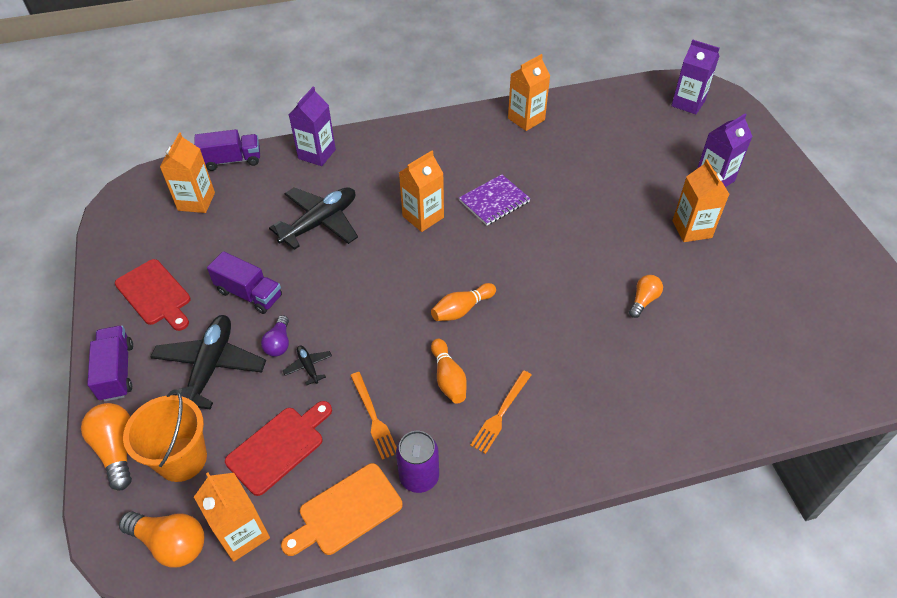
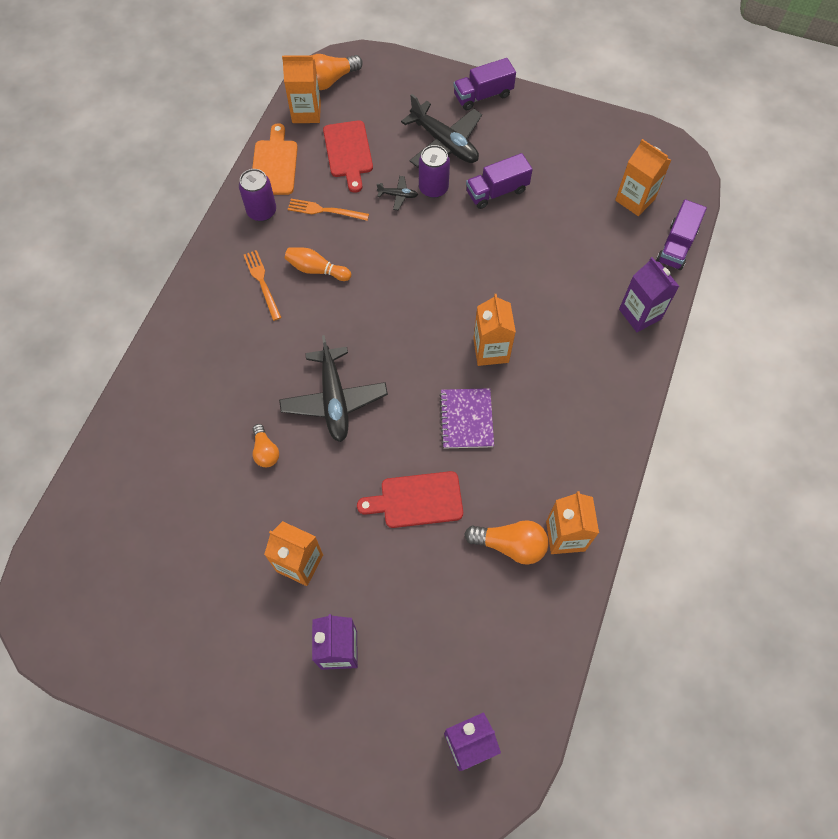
camera: 125 degrees right, 15 degrees up
(117, 371) = (483, 95): purple truck -> purple truck turned 135 degrees clockwise
(117, 449) = (418, 77): orange light bulb -> orange light bulb (510, 545)
(155, 294) = (541, 137): red cutting board -> red cutting board (416, 500)
(182, 459) = (383, 104): orange bucket -> none
(279, 343) = (433, 188): purple light bulb -> purple can
(320, 223) = (542, 272): black plane -> black plane (334, 400)
(462, 309) = (368, 316): orange bowling pin -> none

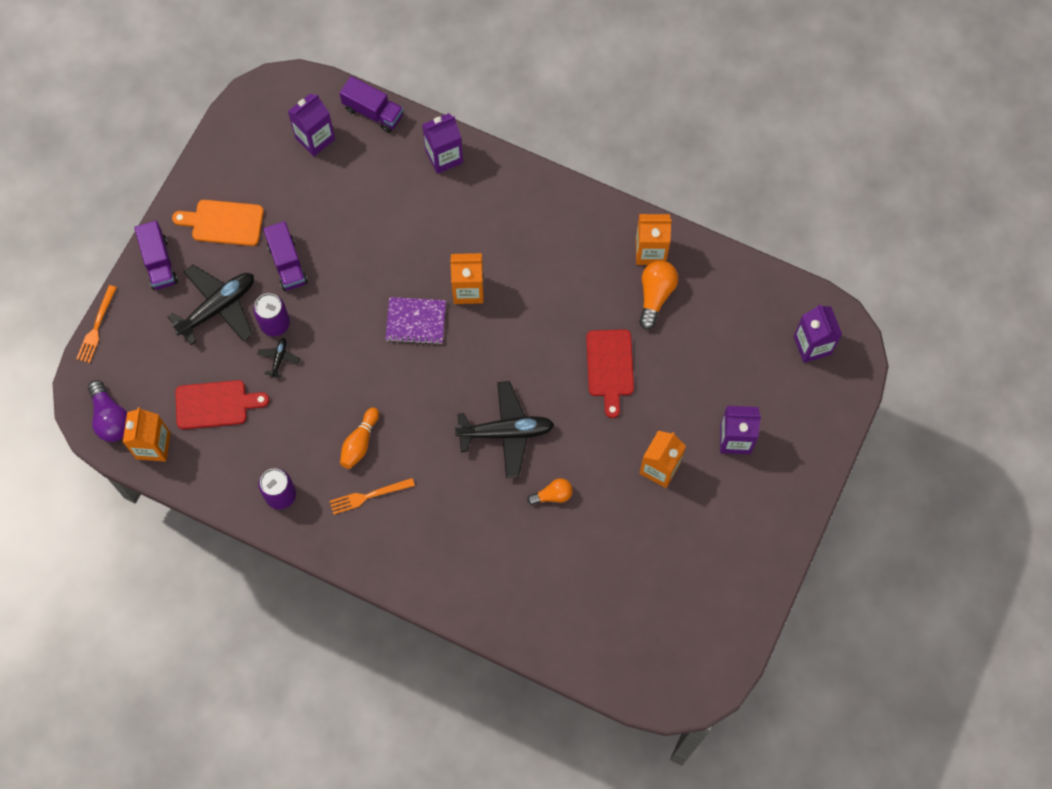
camera: 85 degrees left, 5 degrees up
(274, 164) = (220, 481): orange cutting board -> orange cutting board (223, 222)
(325, 210) = (288, 431): orange fork -> orange fork (96, 327)
(330, 80) = (111, 418): orange light bulb -> purple light bulb
(466, 419) = (536, 318): purple notebook -> purple notebook (416, 321)
(635, 199) = (315, 138): orange carton -> purple carton

